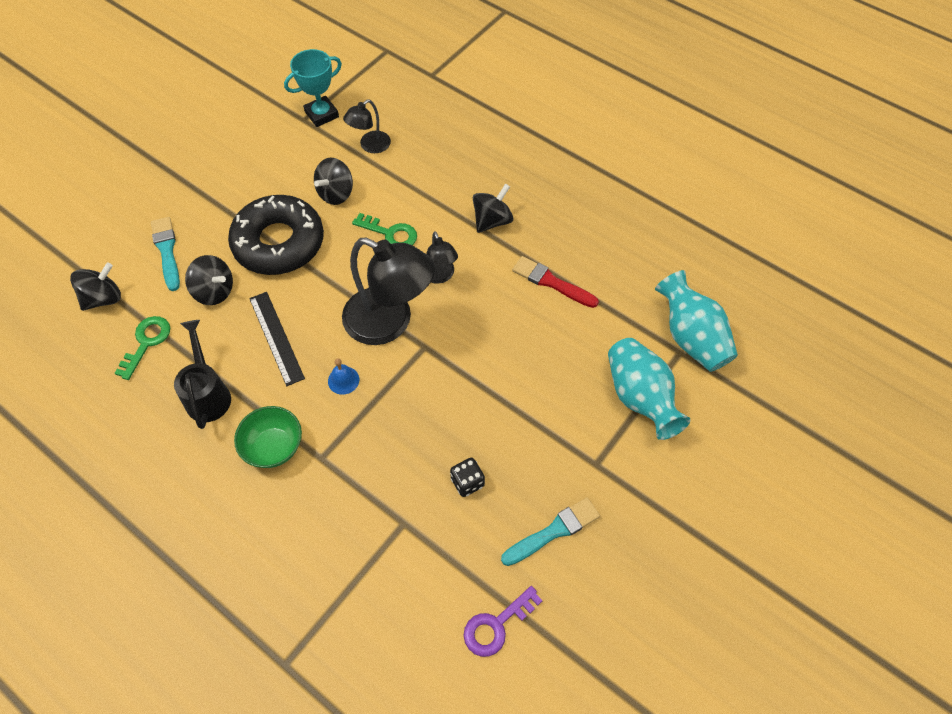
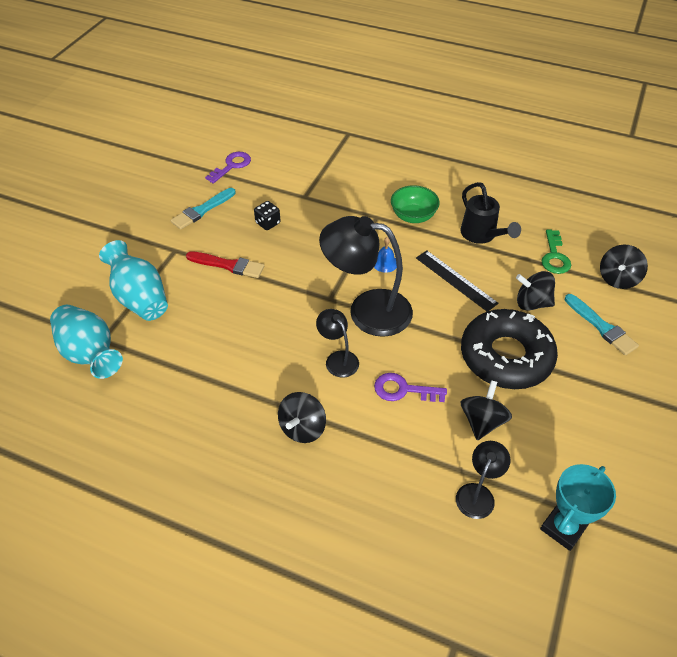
camera: 165 degrees right, 10 degrees down
(390, 233) = (403, 390): green key -> purple key
(551, 282) = (227, 376): red brush -> red brush (228, 265)

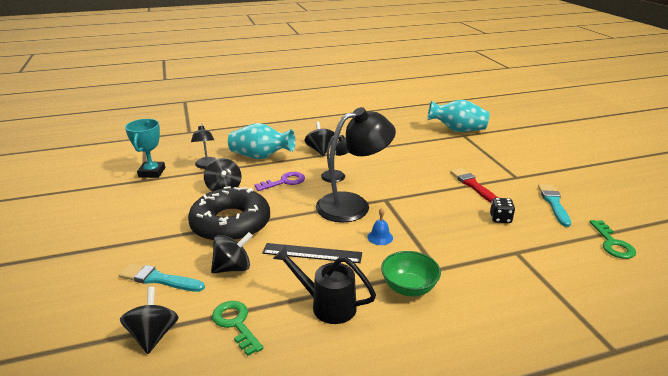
camera: 140 degrees right, 20 degrees down
(140, 298) = (482, 153): turquoise vase -> turquoise vase (261, 157)
(228, 265) = (473, 185): red brush -> red brush turned 90 degrees clockwise
(231, 166) = (612, 243): purple key -> green key

